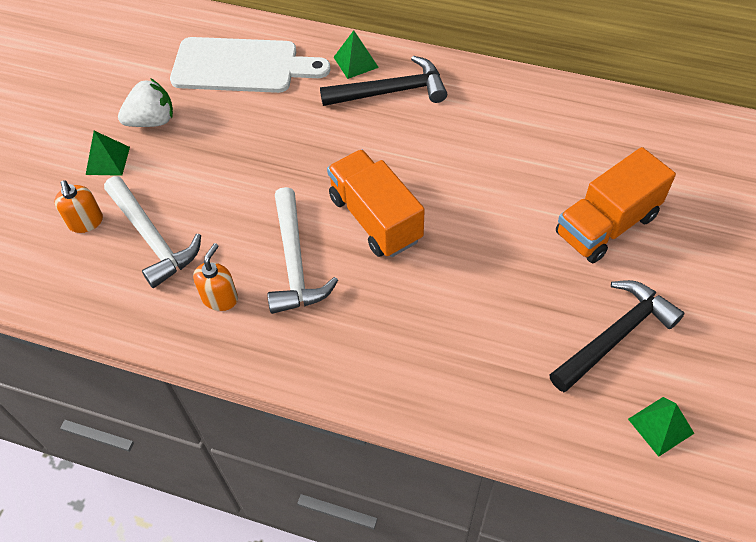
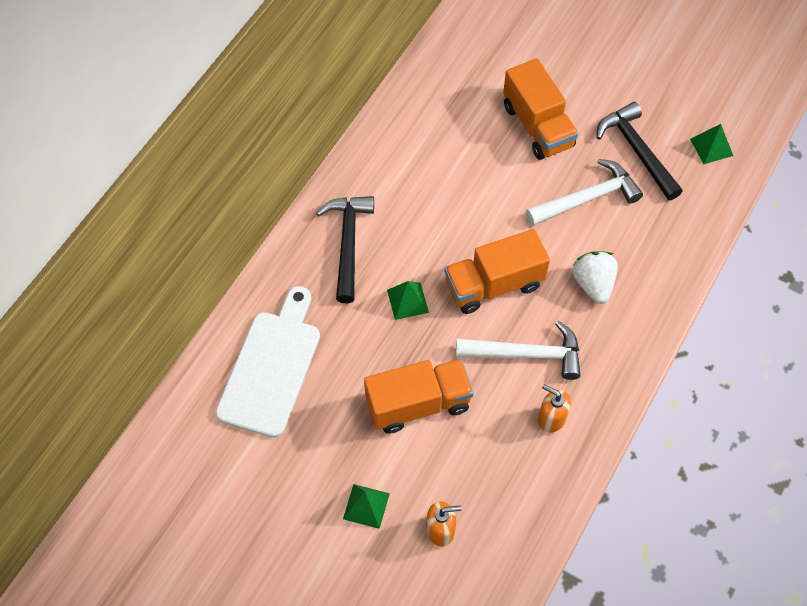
camera: 80 degrees left, 5 degrees up
(152, 121) = (323, 460): white strawberry -> white strawberry (593, 284)
(152, 238) = (474, 470): white hammer -> white hammer (587, 198)
(220, 180) = (418, 404): none -> orange truck
(356, 62) = (299, 265): green pyramid -> green pyramid (407, 301)

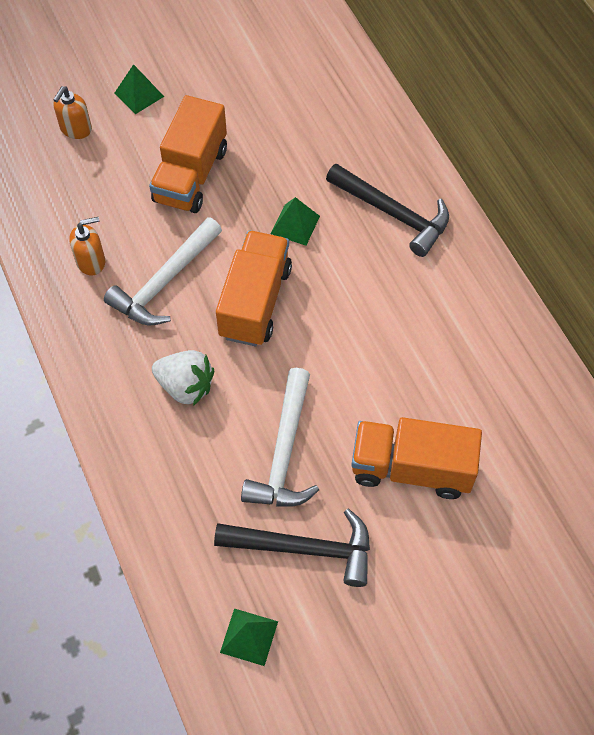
camera: 125 degrees right, 0 degrees up
(271, 367) = (312, 97): white cutting board -> none

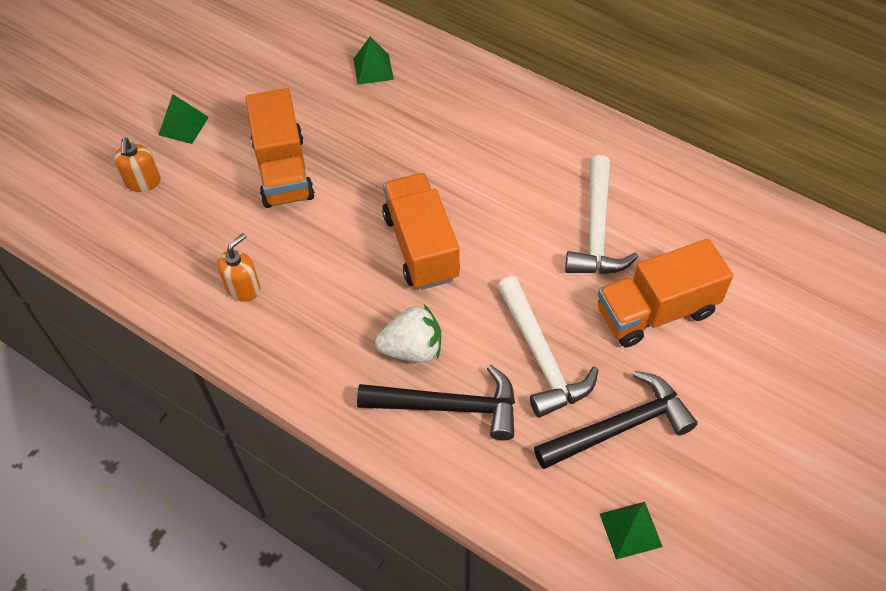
camera: 30 degrees left, 5 degrees down
(165, 282) = (326, 270): white hammer -> white hammer (597, 230)
(295, 225) = (408, 167): green pyramid -> green pyramid (373, 69)
(393, 214) = (484, 118): black hammer -> black hammer (448, 407)

